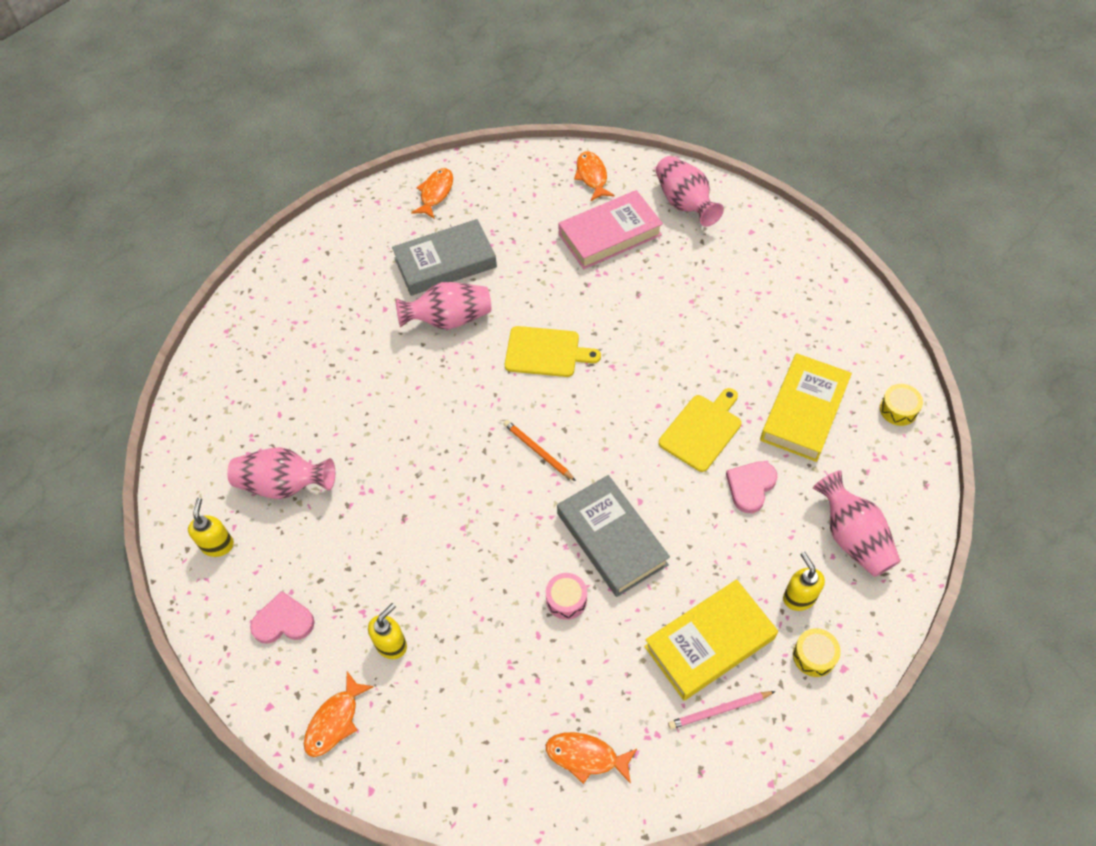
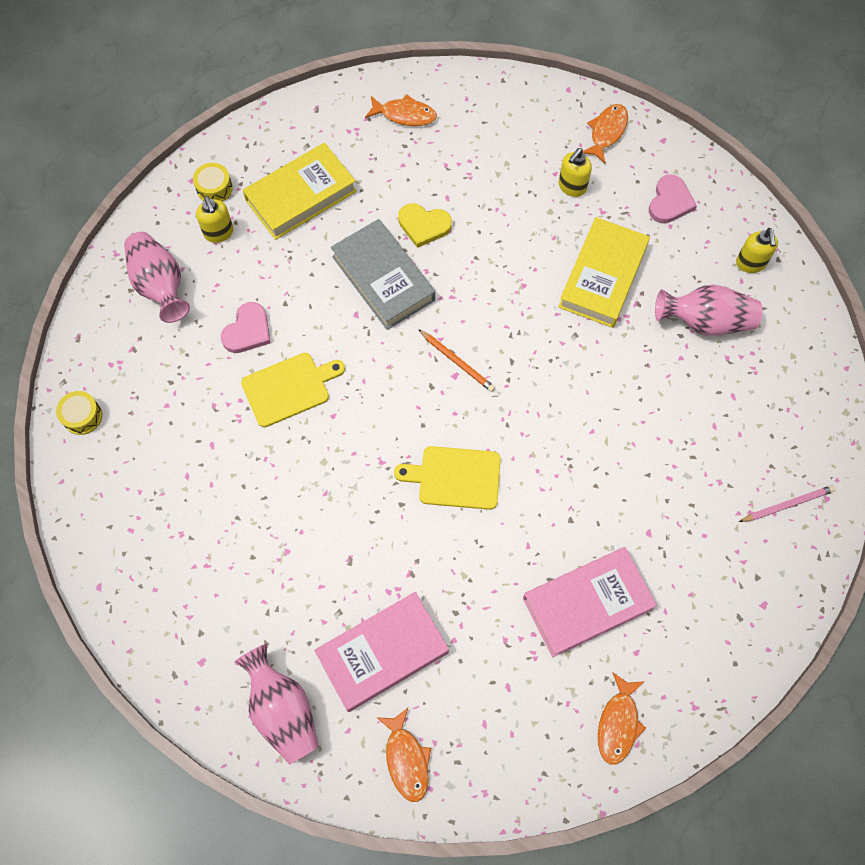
camera: 175 degrees right, 10 degrees up
(283, 621) = (670, 202): pink heart -> pink heart turned 60 degrees counterclockwise
(445, 263) = (587, 603): grey book -> pink book
(449, 319) = (570, 519): pink vase -> none
(566, 600) = (424, 225): pink drum -> yellow heart
(702, 430) = (289, 388): yellow cutting board -> yellow cutting board turned 150 degrees counterclockwise
(719, 710) = (298, 148): pink pencil -> pink pencil (787, 504)
(804, 411) = (181, 412): yellow book -> yellow book (603, 277)

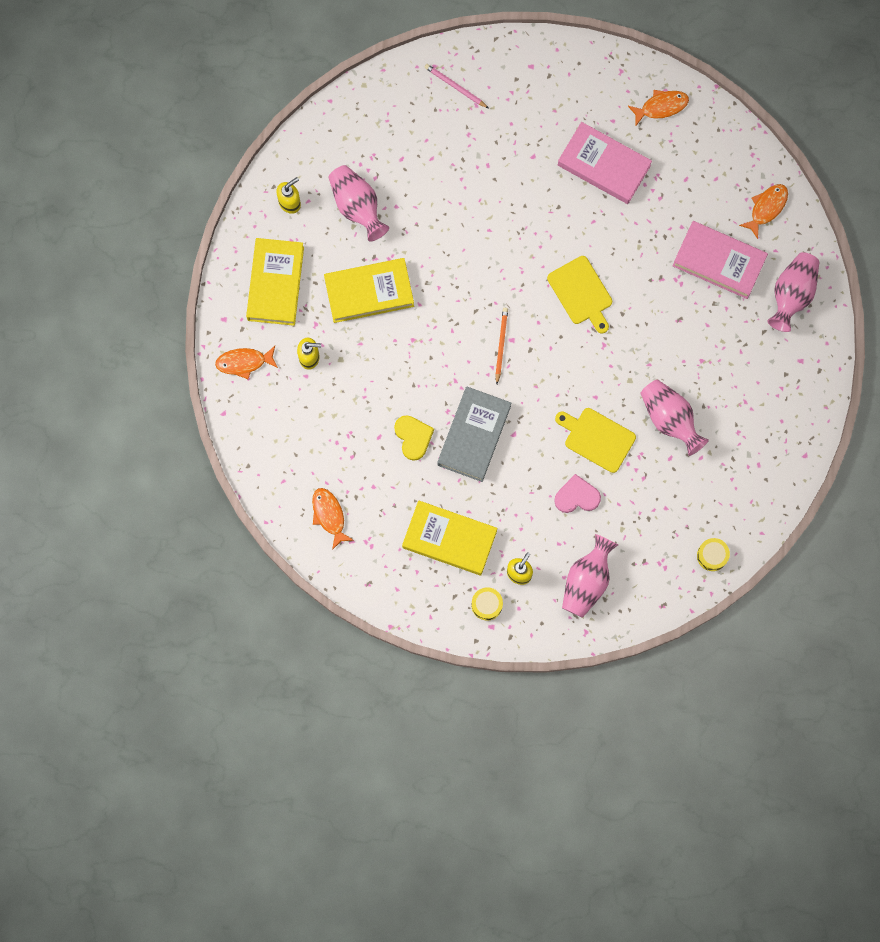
camera: 125 degrees left, 10 degrees up
(251, 473) = (670, 419): none -> pink vase
(670, 202) = (275, 283): pink heart -> yellow book

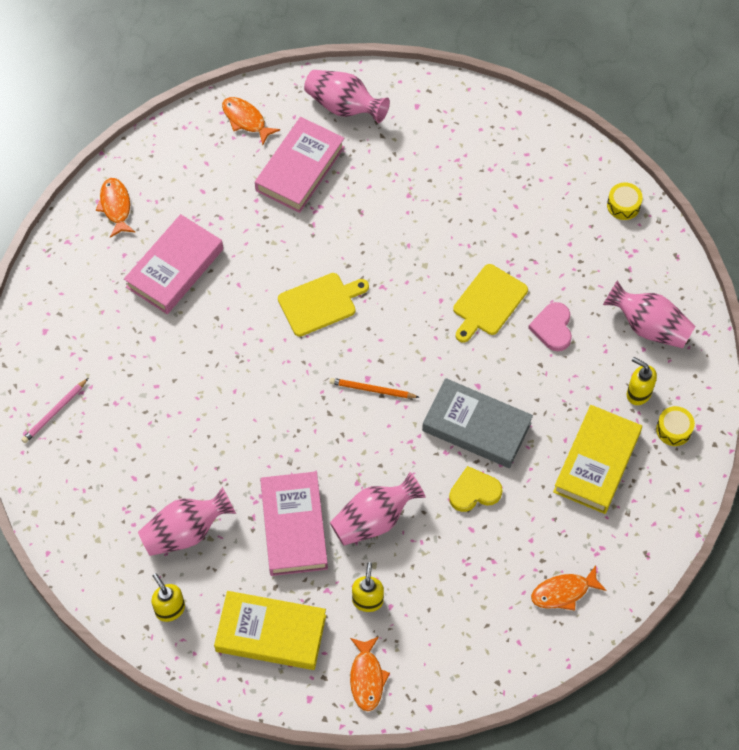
camera: 85 degrees left, 15 degrees down
(369, 292) = (294, 526): yellow book -> pink book
(670, 419) = (471, 230): pink vase -> pink vase (374, 519)

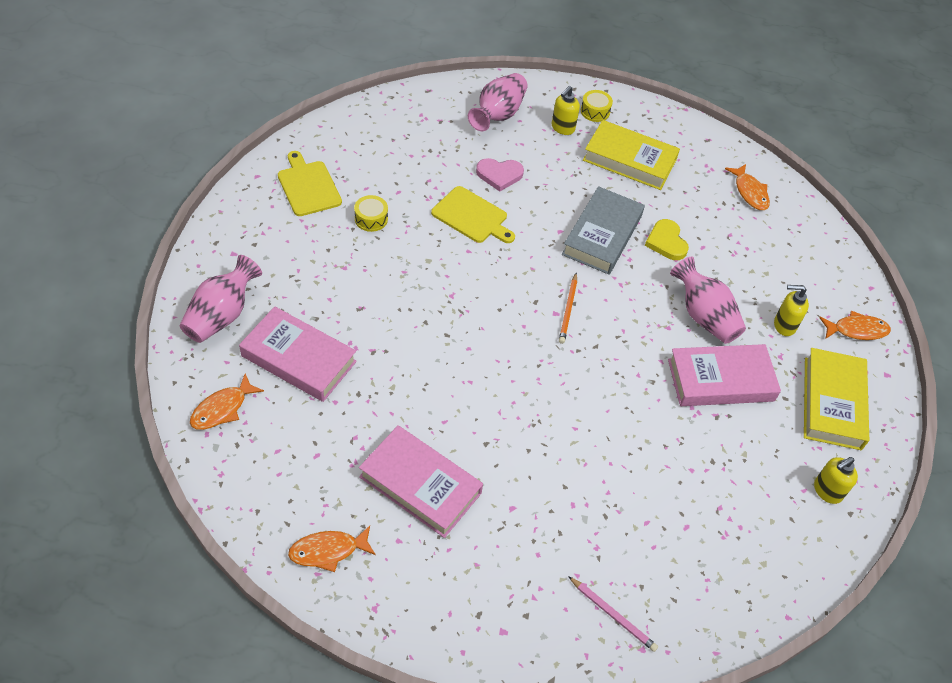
camera: 95 degrees left, 10 degrees down
(186, 531) = (741, 475): pink vase -> none
(320, 303) = (470, 348): yellow cutting board -> yellow cutting board (308, 186)
(623, 205) = (373, 116): yellow drum -> yellow drum (371, 219)

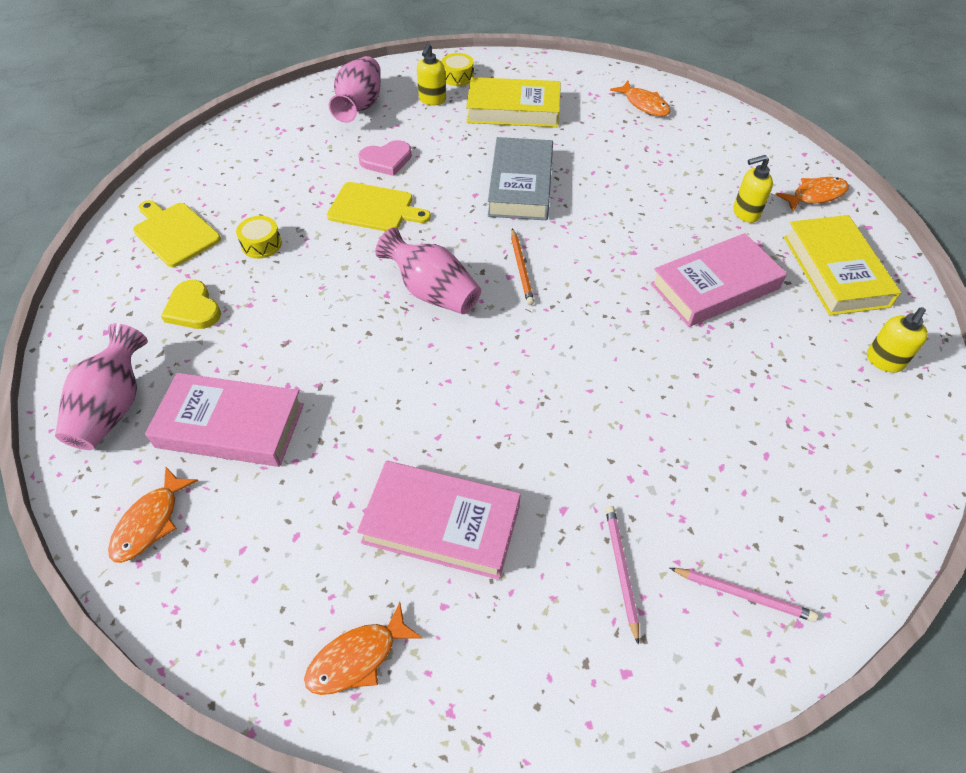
camera: 15 degrees left, 0 degrees up
(533, 565) = (621, 570): none -> pink pencil
(666, 242) = (588, 172): yellow heart -> yellow heart (193, 308)
(703, 316) = (663, 229): pink vase -> pink vase (432, 292)

